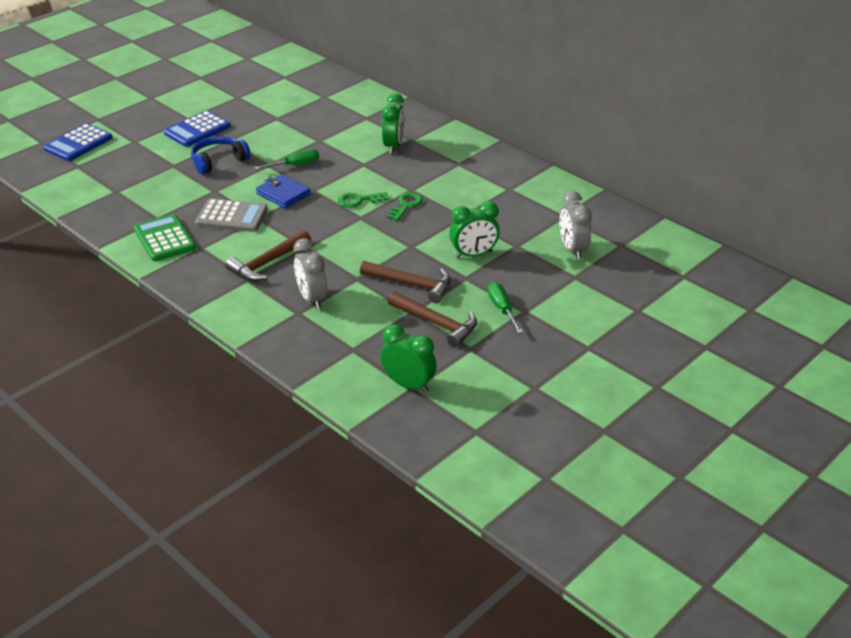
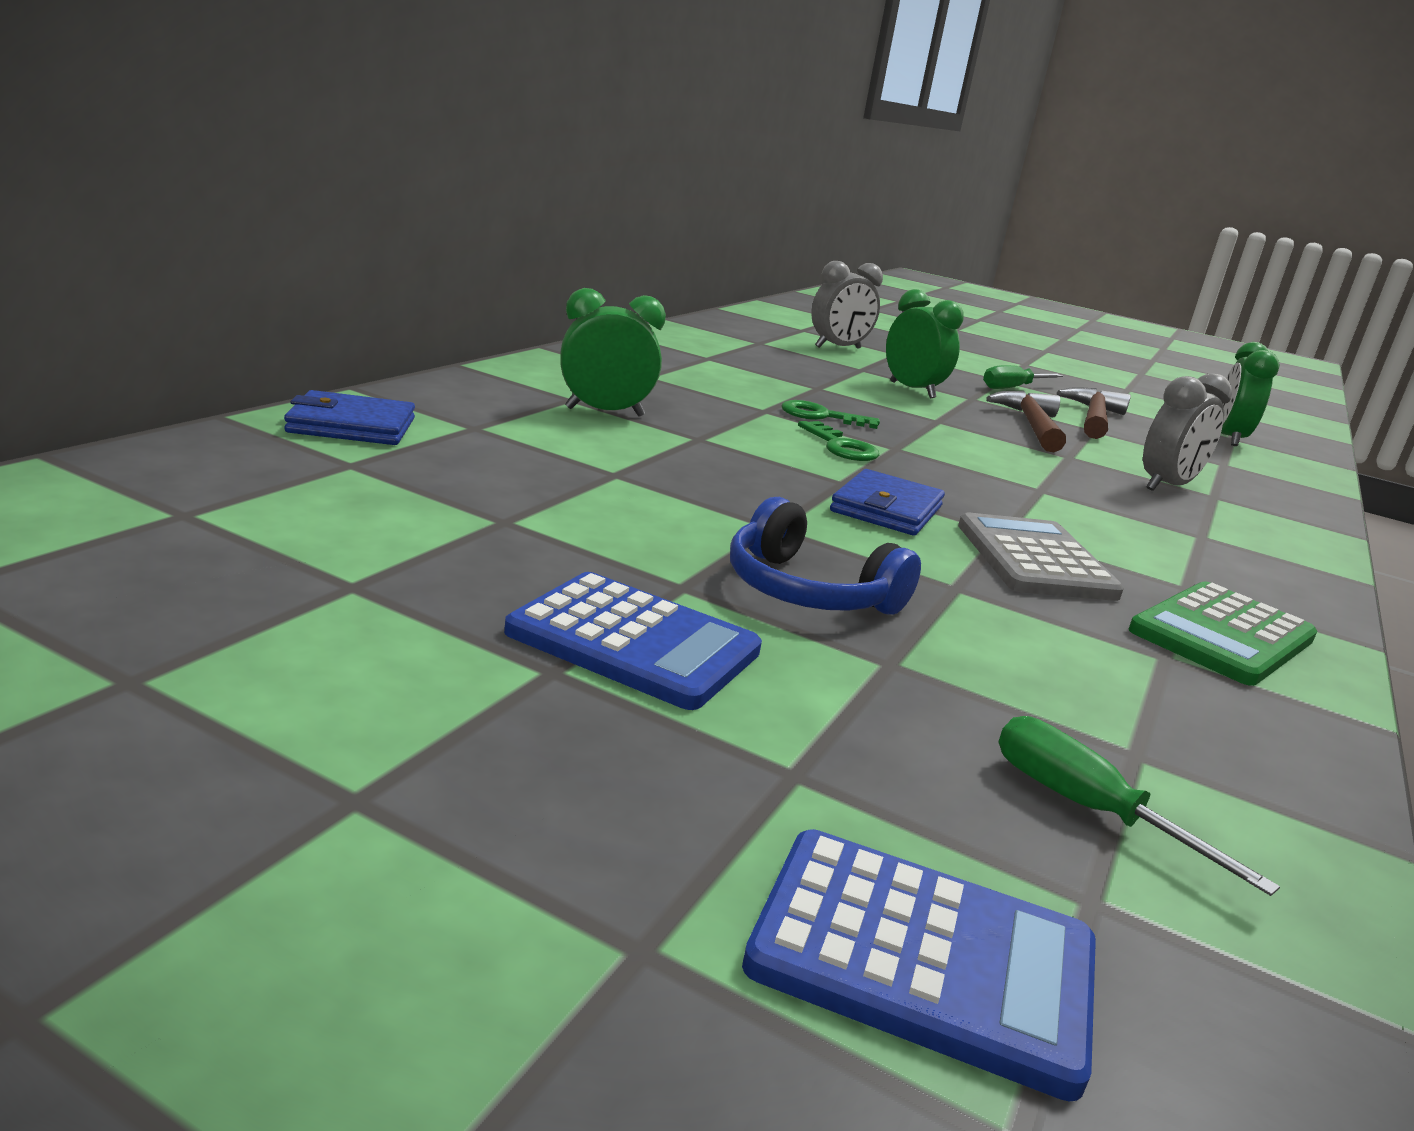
camera: 110 degrees left, 15 degrees down
(267, 263) = (1132, 520): brown hammer -> none
(295, 165) = (752, 498): green screwdriver -> green screwdriver (1086, 808)
(362, 96) = (351, 426): none -> blue wallet

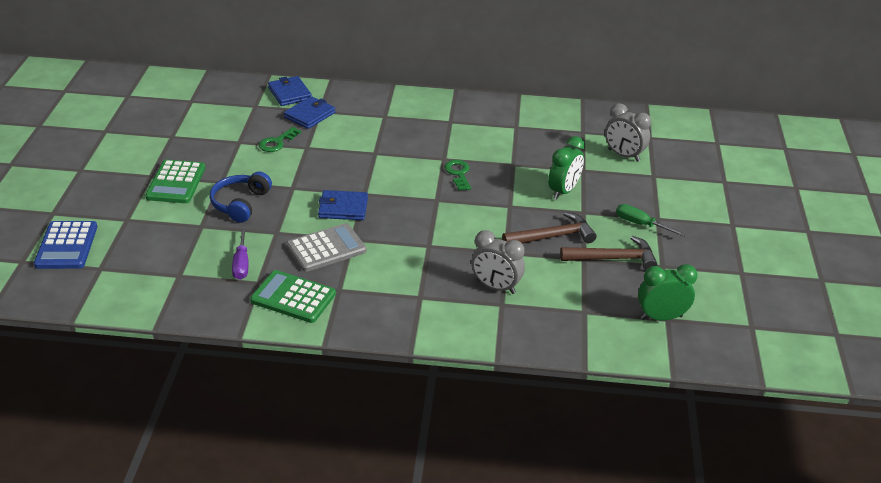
camera: 70 degrees right, 15 degrees up
(479, 437) = (309, 115): none -> blue wallet
(604, 412) = (378, 127): green clock -> none
(633, 642) = (176, 182): blue calculator -> green calculator
(841, 447) = (415, 186): green key -> green key (277, 142)
(1084, 656) = (241, 263): none -> purple screwdriver
(1086, 808) = (140, 266): green screwdriver -> none

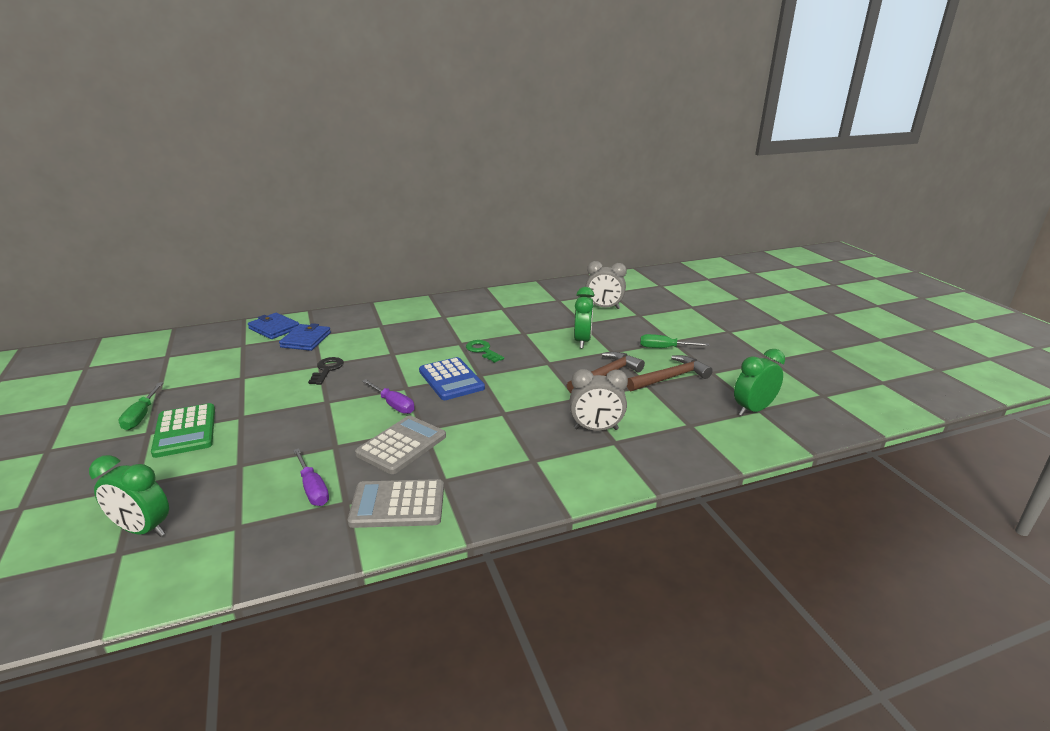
camera: 25 degrees left, 10 degrees down
(66, 246) = (55, 541): blue calculator -> blue calculator (451, 380)
(120, 256) = (142, 529): none -> green clock
(151, 158) = (141, 416): none -> green screwdriver
(240, 203) = (276, 430): blue headphones -> none
(277, 142) = (285, 368): green key -> none
(293, 297) = (398, 504): green calculator -> grey calculator
(310, 154) = (327, 370): none -> black key
(343, 208) = (393, 405): blue wallet -> purple screwdriver

